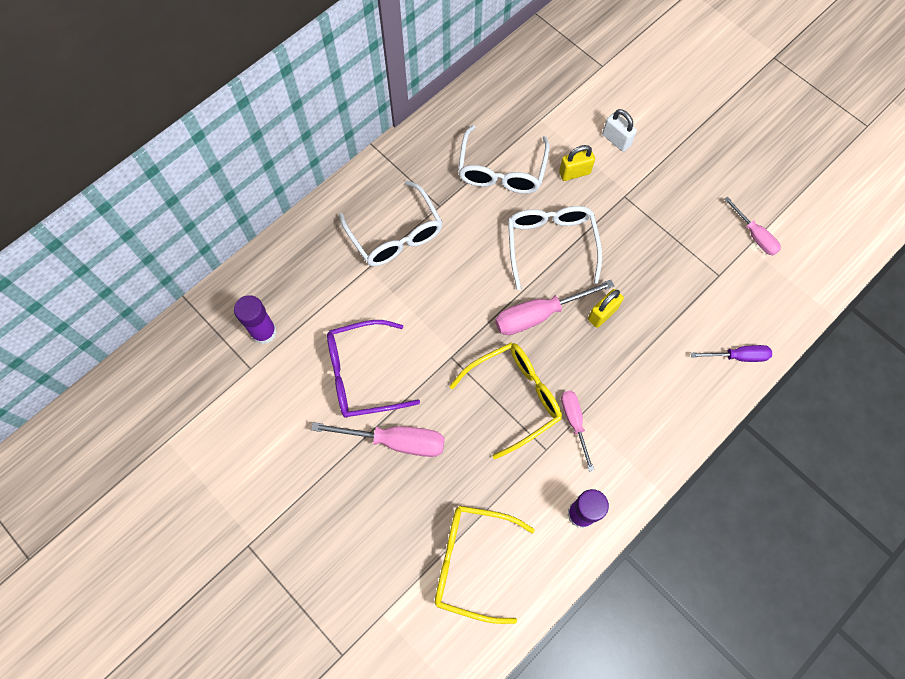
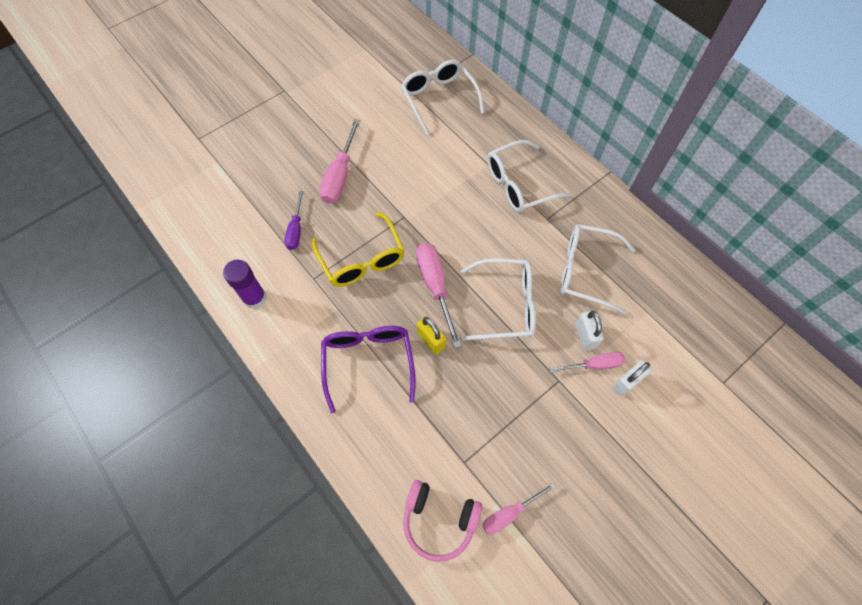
camera: 95 degrees right, 5 degrees down
(264, 332) = (439, 99): purple glue stick -> white glasses
(362, 374) = (397, 157): purple glasses -> purple glasses (368, 362)
(471, 562) = (238, 217): yellow glasses -> none
(574, 173) = (585, 336): yellow padlock -> white padlock
(574, 422) = (332, 303): pink screwdriver -> pink screwdriver (594, 365)
(738, 356) = (373, 463): purple screwdriver -> purple screwdriver (296, 230)
(774, 293) = (439, 520): none -> pink headphones

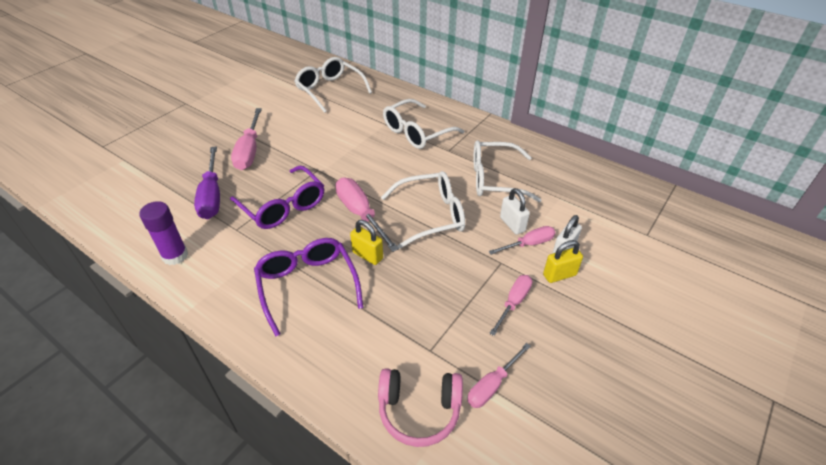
camera: 15 degrees left, 20 degrees down
(296, 230) = (212, 196): purple screwdriver -> purple screwdriver, size x1.60
(362, 259) = (283, 206): yellow glasses -> purple glasses
(556, 431) = (513, 303): none -> pink screwdriver
(612, 410) = (559, 275): none -> yellow padlock

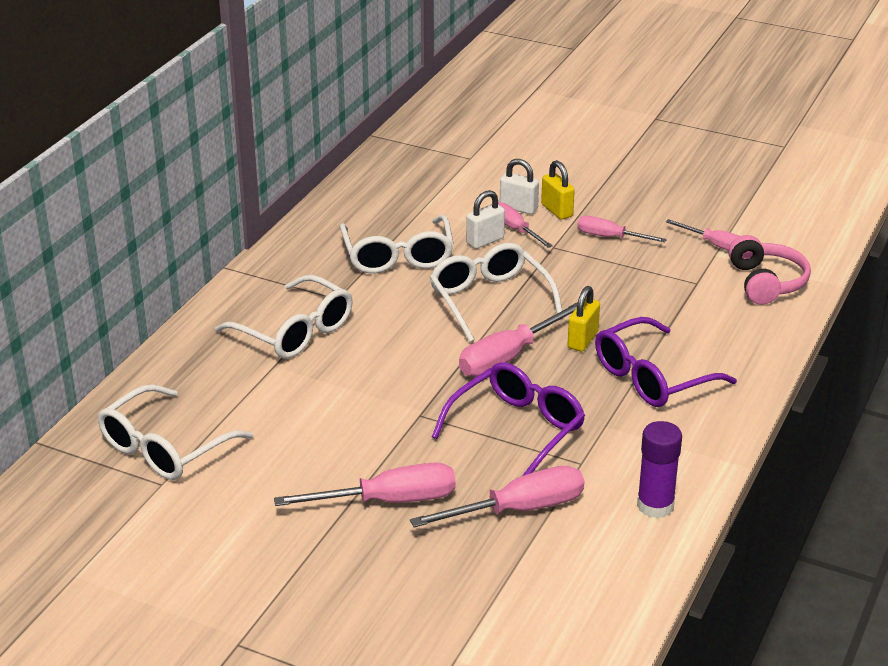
camera: 100 degrees left, 10 degrees down
(212, 196) = (518, 509): purple screwdriver -> pink screwdriver

